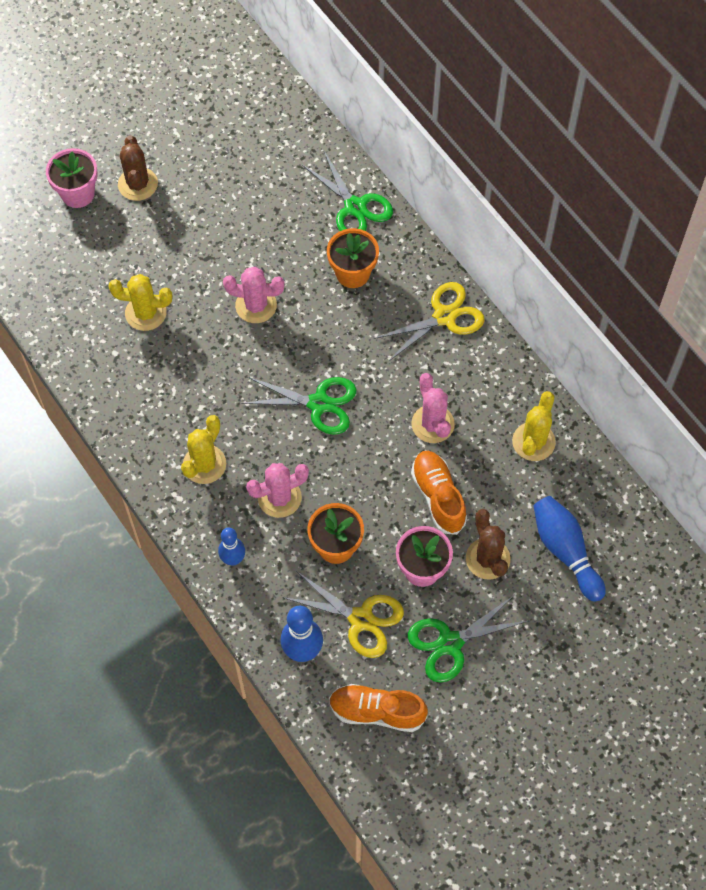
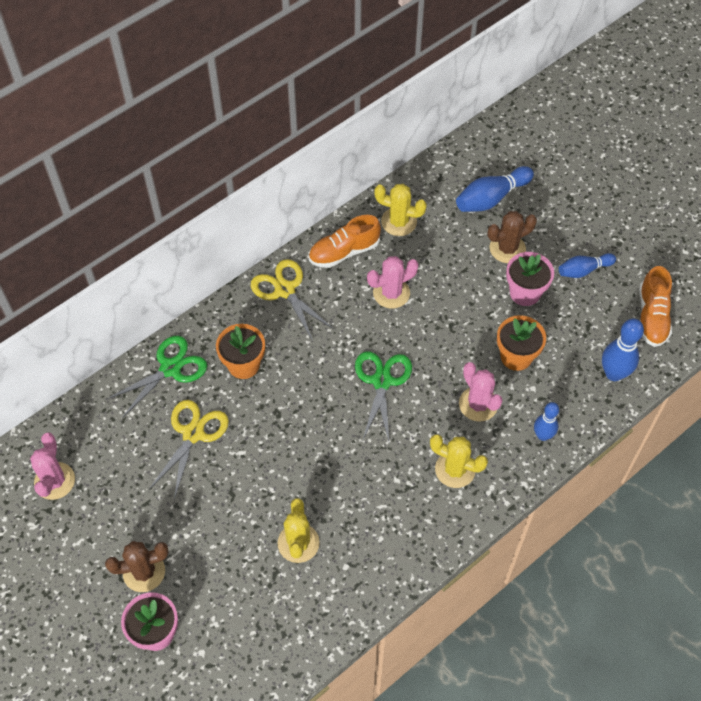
camera: 95 degrees left, 5 degrees down
(256, 305) = (283, 443): pink cactus -> pink cactus (54, 481)
(361, 619) = (577, 333): yellow scissors -> yellow scissors (193, 434)
(438, 496) = (458, 285): orange shoe -> orange shoe (344, 252)
(450, 643) = (583, 270): green scissors -> blue bowling pin

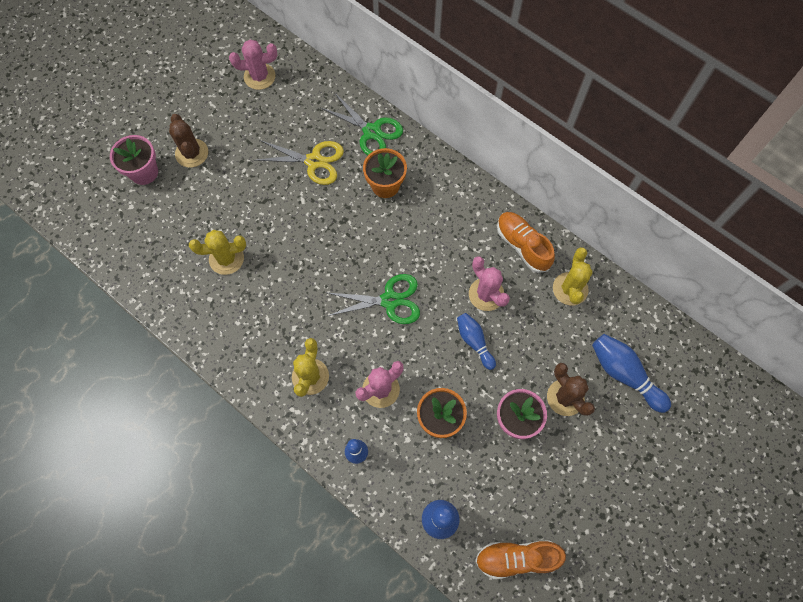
camera: 80 degrees right, 10 degrees up
(285, 290) = (468, 203): yellow scissors -> none
(583, 270) = (558, 479): blue bowling pin -> blue bowling pin (474, 342)

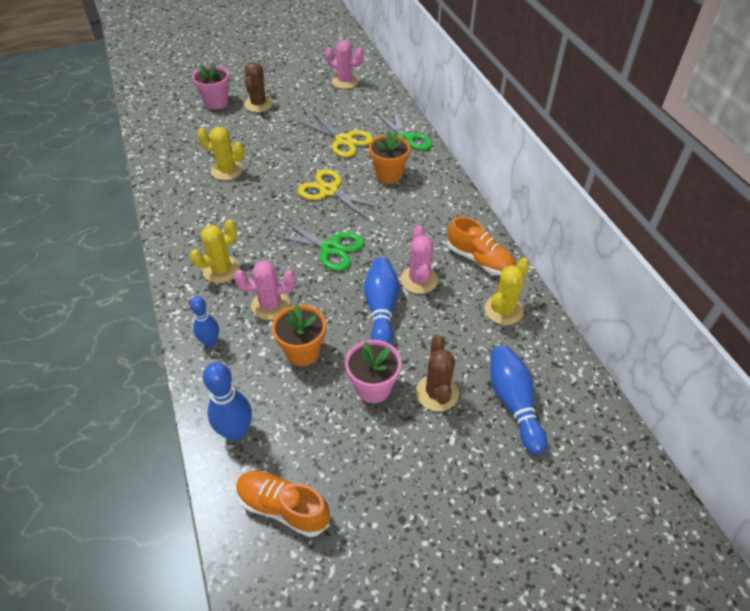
camera: 30 degrees right, 20 degrees down
(343, 234) = (329, 191): none -> yellow scissors
(474, 342) = (381, 309): blue bowling pin -> blue bowling pin, size x1.53
(522, 245) = (479, 260): orange shoe -> orange shoe turned 135 degrees clockwise

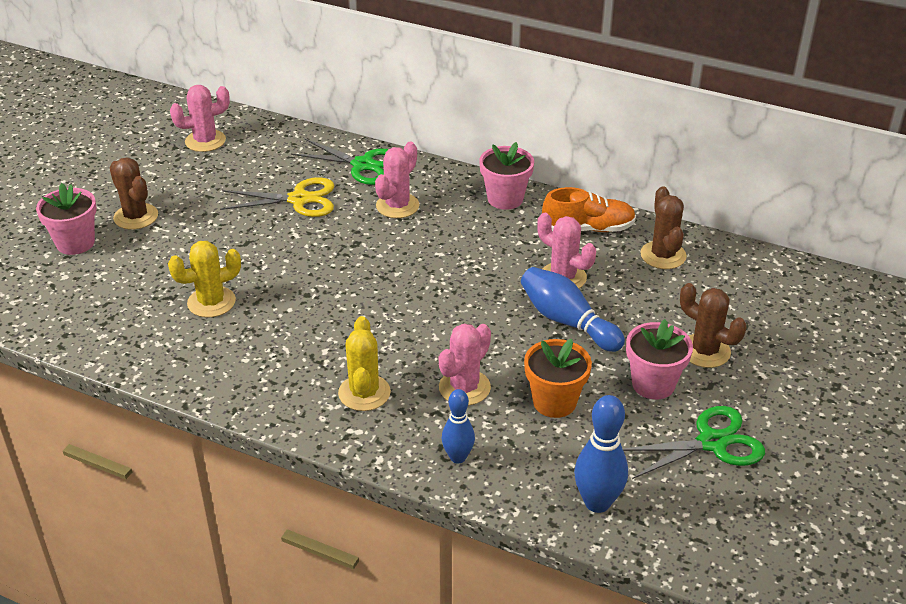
camera: 45 degrees left, 10 degrees down
(283, 507) = (719, 520): orange shoe -> none
(329, 191) = (360, 255): yellow scissors -> none
(330, 248) = (443, 303): green scissors -> green scissors (712, 443)
(389, 175) = (397, 206): orange flower pot -> pink cactus
(456, 208) = (505, 199): none -> pink flower pot
(503, 310) = (663, 255): yellow cactus -> brown cactus
(513, 403) = (766, 317): blue bowling pin -> none

